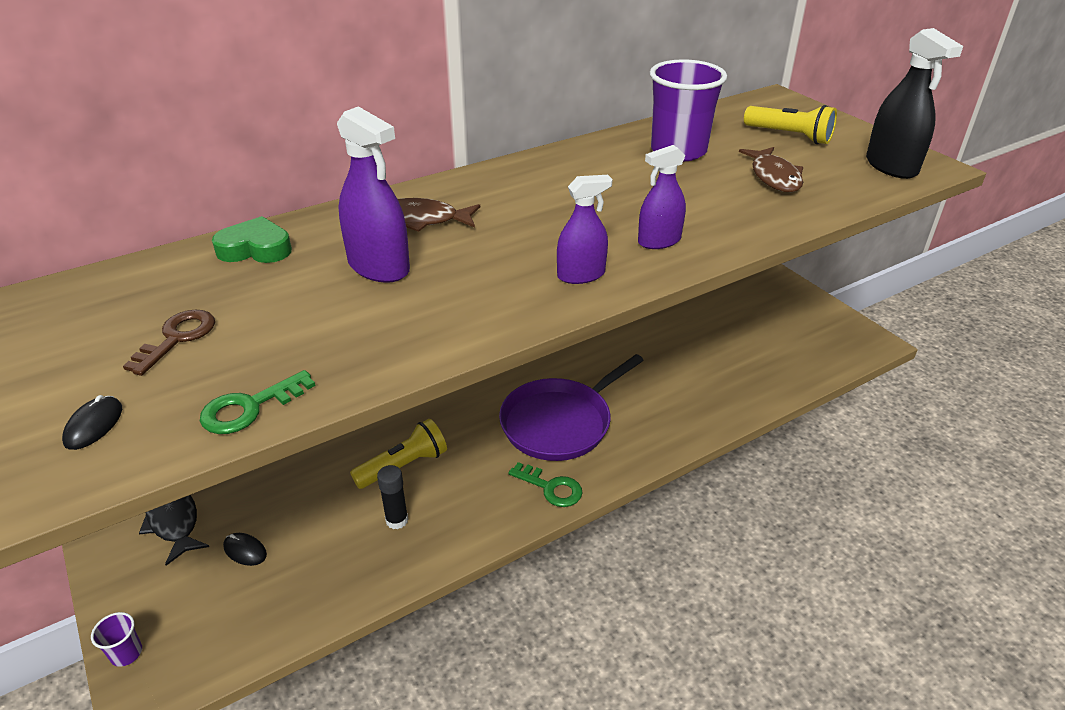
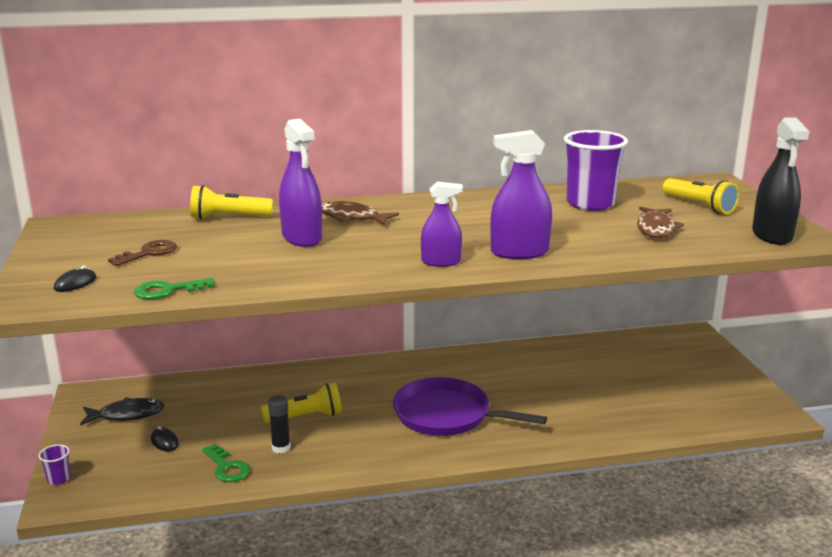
camera: 20 degrees right, 15 degrees down
(174, 521) = (127, 415): black fish -> black fish turned 90 degrees clockwise
(255, 249) = (228, 217): green heart -> yellow flashlight
(551, 487) = (412, 454): green key -> green key (227, 467)
(560, 422) = (447, 415): purple pan -> purple pan turned 45 degrees clockwise
(659, 241) = (519, 252): purple spray bottle -> purple spray bottle, size x1.53

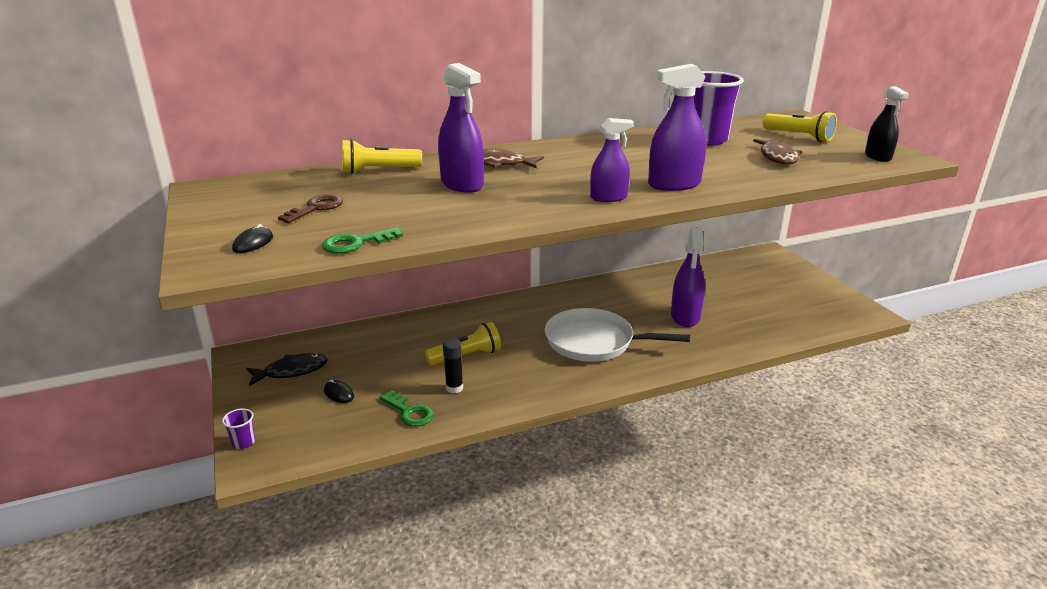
camera: 10 degrees left, 5 degrees up
(447, 415) = (594, 342): purple pan -> white pan
(560, 397) = (685, 316): none -> purple spray bottle
(772, 235) = (878, 157): black spray bottle -> black spray bottle, size x0.65

